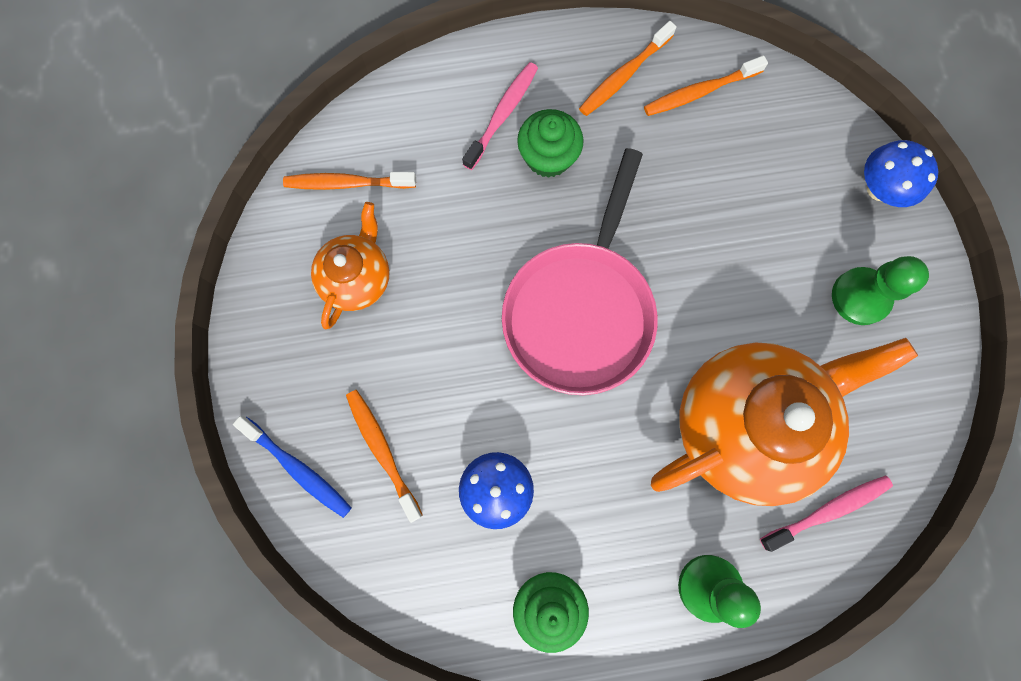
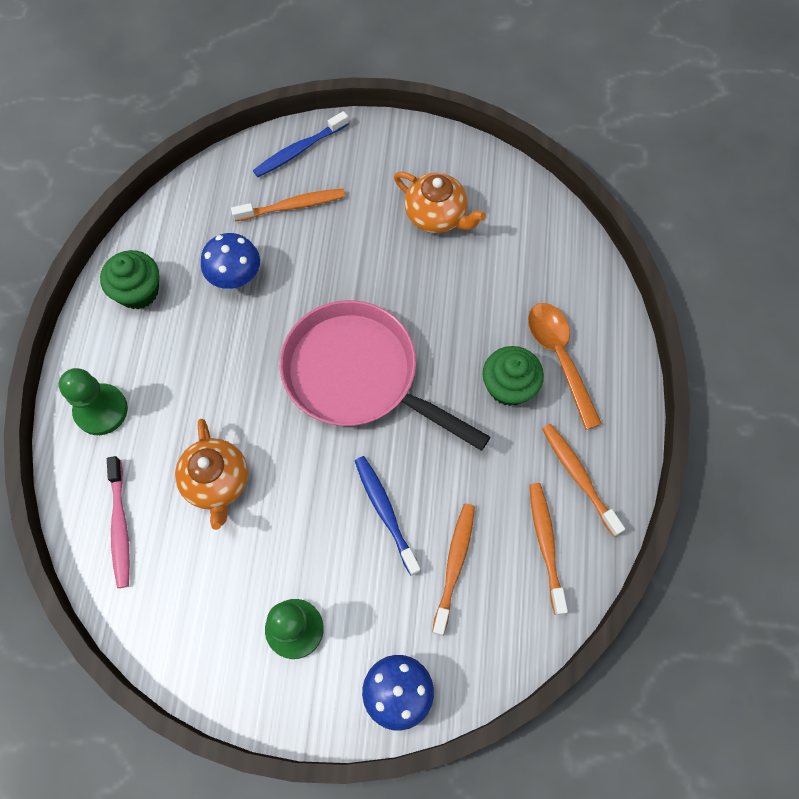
camera: 105 degrees right, 10 degrees down
(347, 183) = (522, 224): orange toothbrush -> orange toothbrush (454, 565)
(502, 115) = (560, 358): pink toothbrush -> orange spoon
(719, 243) = (385, 512): none -> blue toothbrush
(746, 423) = (217, 482): orange teapot -> orange teapot, size x0.52

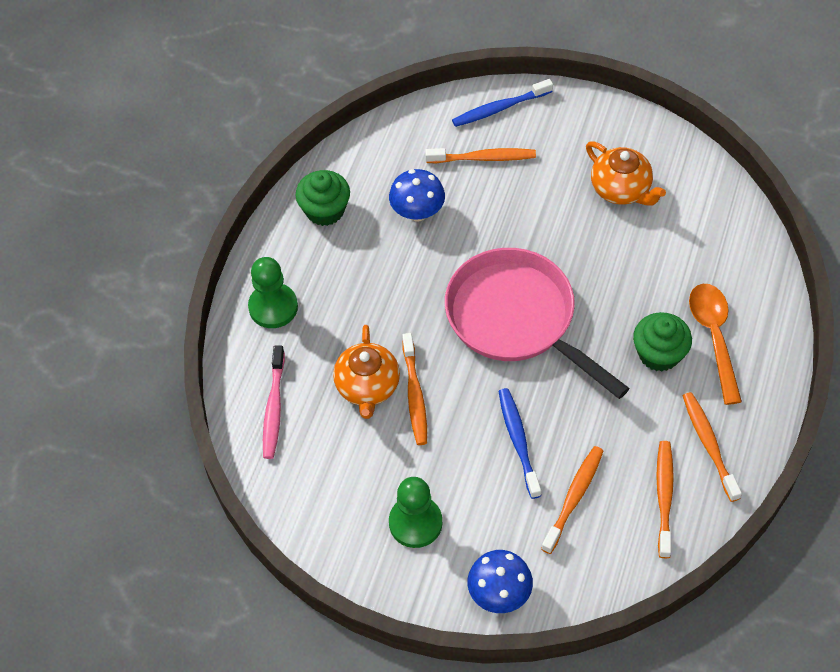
camera: 15 degrees right, 10 degrees down
(268, 481) = (415, 395): none -> orange toothbrush

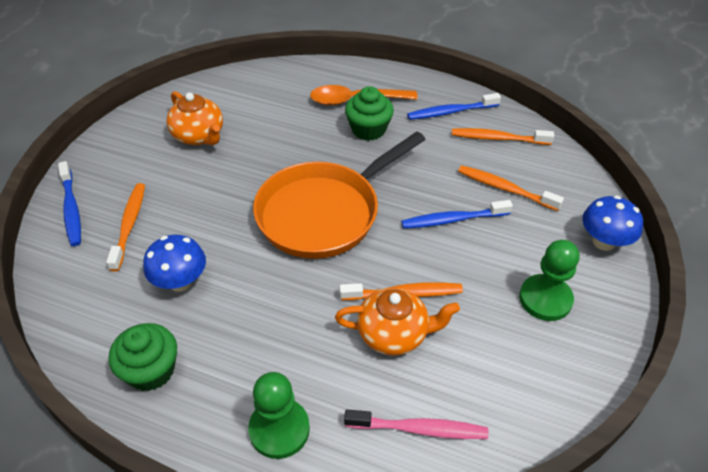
camera: 90 degrees left, 10 degrees down
(516, 319) = (324, 213): pink pan -> orange pan
(621, 189) = (199, 136): orange teapot -> orange teapot turned 90 degrees clockwise
(709, 445) = (451, 112): orange toothbrush -> blue toothbrush

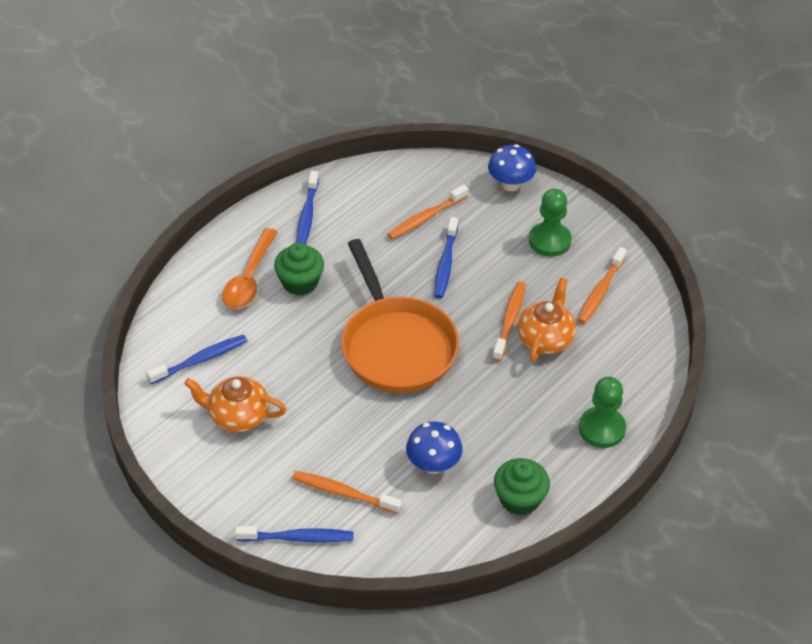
camera: 70 degrees left, 0 degrees up
(199, 136) = (238, 416): orange teapot -> orange teapot turned 150 degrees counterclockwise
(252, 99) = (200, 360): none -> blue toothbrush
(419, 429) = (629, 350): pink toothbrush -> none
(498, 138) = (361, 197): orange toothbrush -> orange toothbrush (600, 291)

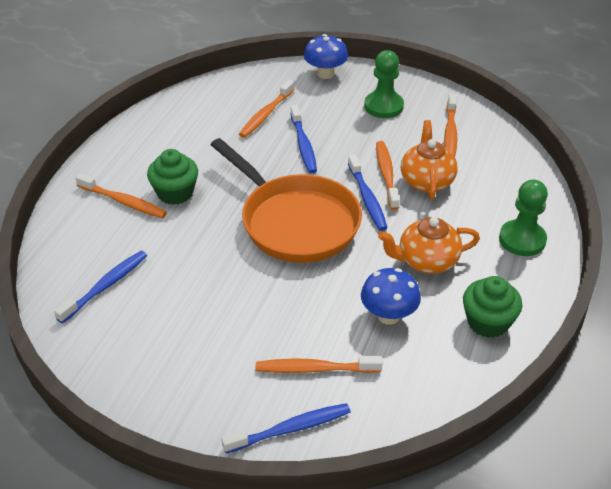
camera: 20 degrees left, 5 degrees down
(238, 416) = (169, 328): orange teapot -> orange teapot (426, 261)
(249, 278) = (123, 201): orange spoon -> orange toothbrush
(307, 215) = (155, 138): blue toothbrush -> blue toothbrush (367, 198)

